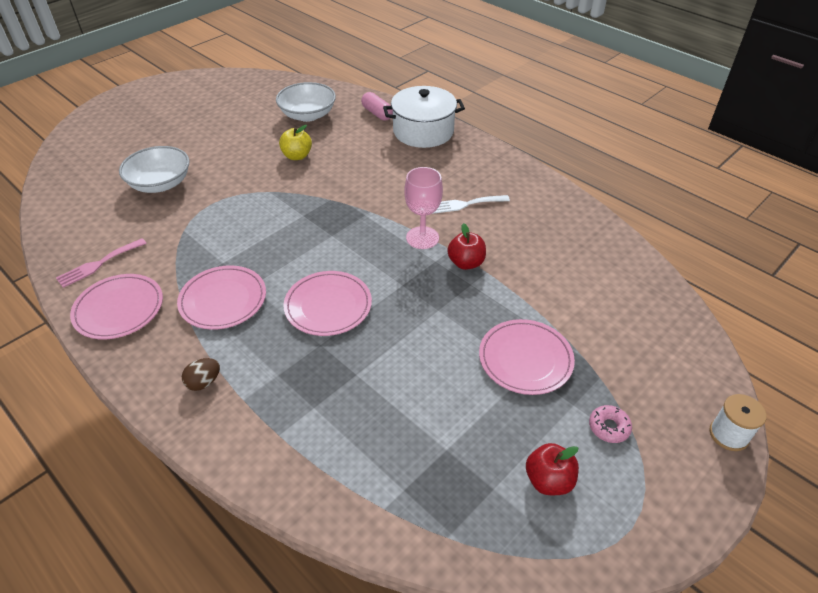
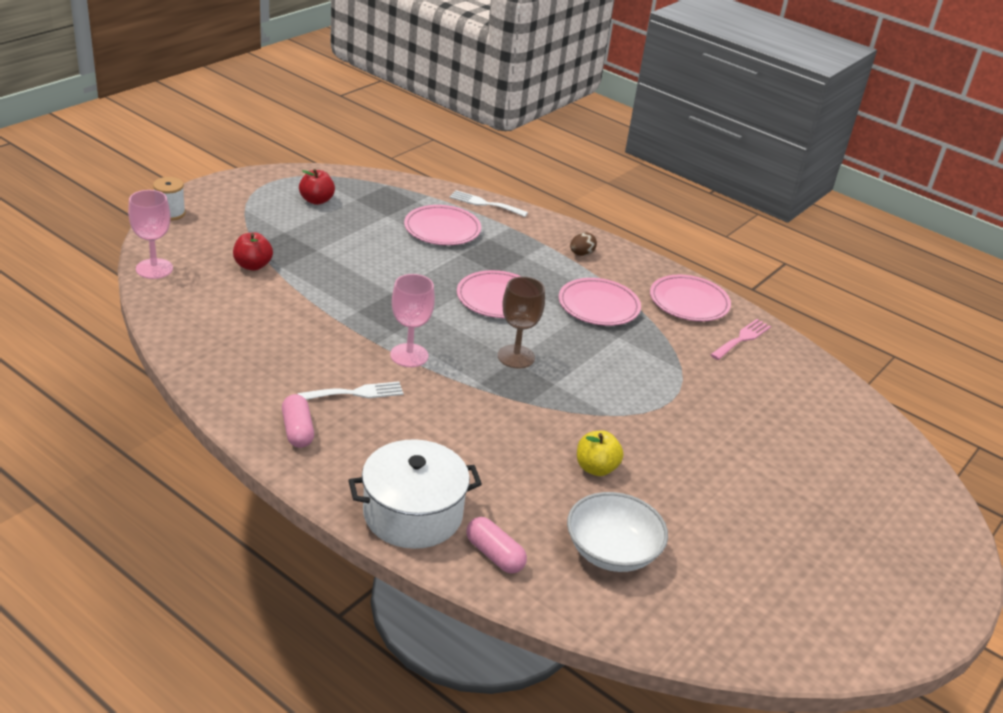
camera: 170 degrees right, 10 degrees down
(160, 184) = (752, 427): white bowl -> none
(302, 491) = (485, 204): none -> white fork
(328, 239) = (516, 357): none -> brown goblet
(466, 263) = (361, 329): red apple -> red apple (253, 265)
(503, 177) = (297, 430): none -> pink capsule
(525, 359) = (316, 257): pink plate -> pink plate (442, 229)
(609, 427) = (262, 220): pink donut -> none
(691, 332) = (154, 269): none -> pink goblet

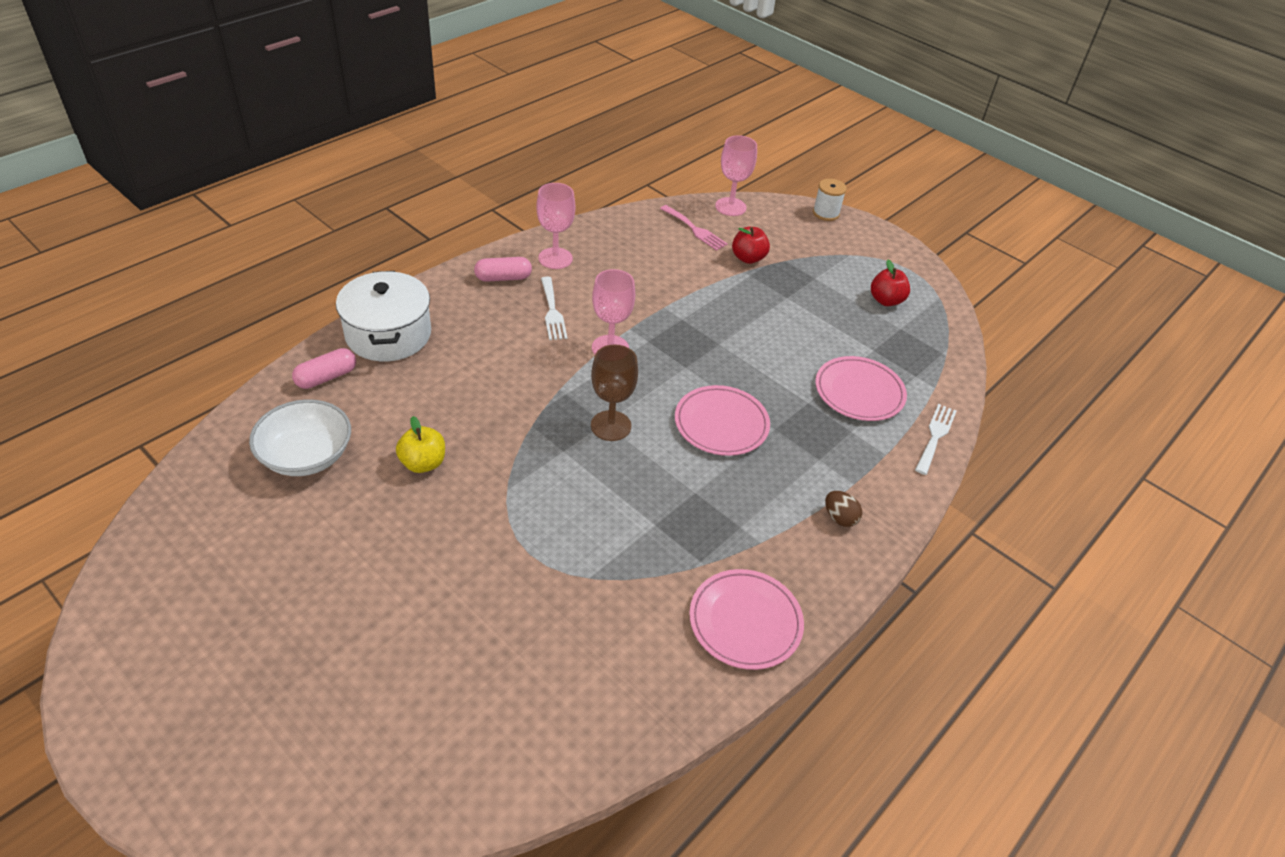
camera: 95 degrees right, 10 degrees up
(257, 392) = (555, 258): none -> pink goblet
(598, 305) = (720, 516): pink plate -> none
(742, 338) = (662, 668): pink fork -> pink fork (695, 229)

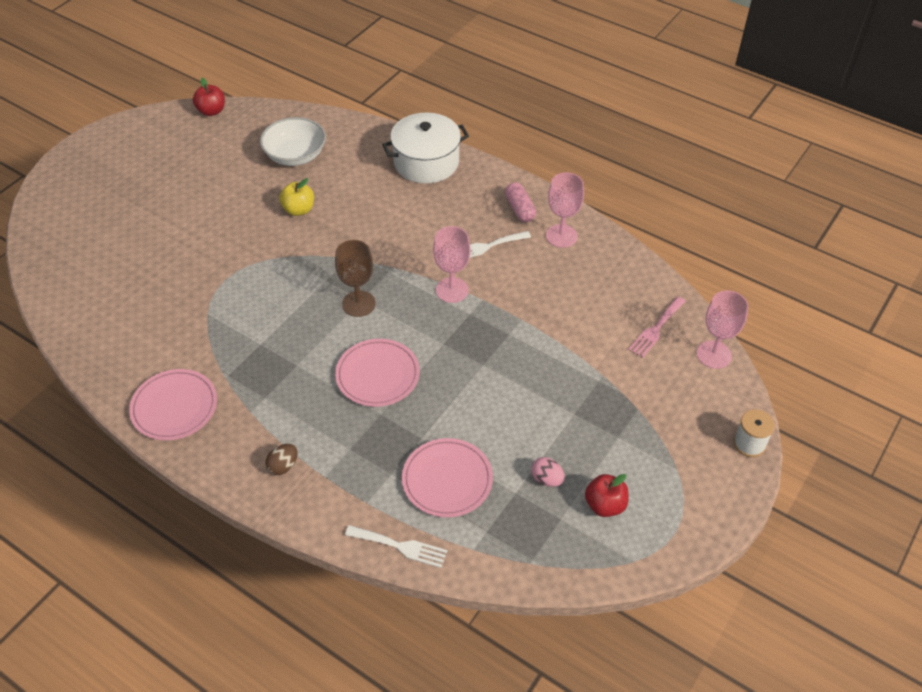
camera: 85 degrees right, 5 degrees up
(326, 377) = (371, 144): pink capsule -> none
(748, 258) = (627, 377): red apple -> red apple (211, 111)
(859, 328) = (547, 479): none -> pink egg

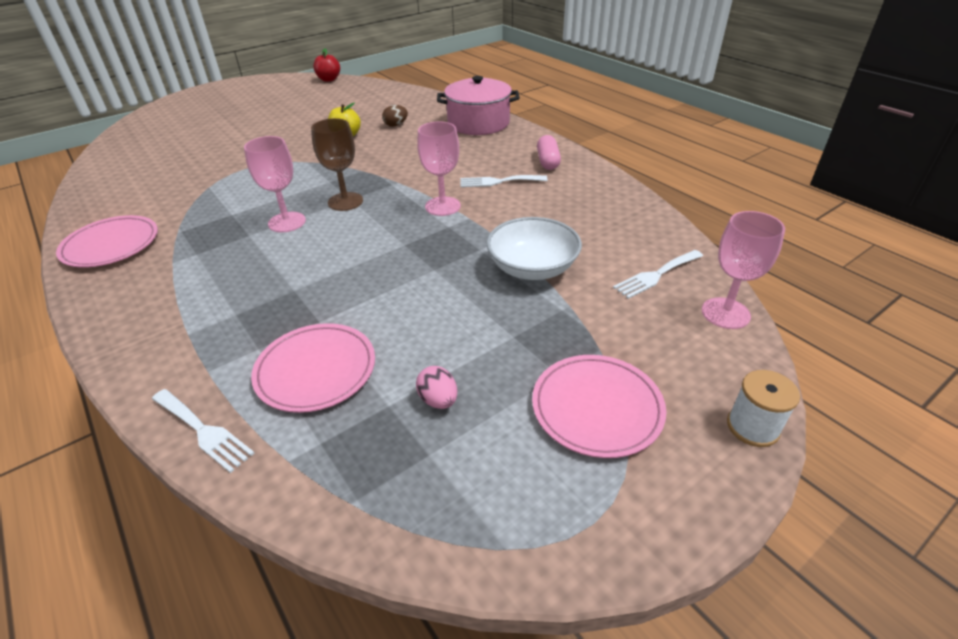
camera: 20 degrees right, 10 degrees down
(283, 466) = (156, 314): brown egg -> brown egg (396, 125)
(295, 155) = (371, 107): white bowl -> white bowl (532, 268)
(378, 375) = (318, 257): pink plate -> pink plate (597, 408)
(426, 162) = (478, 123): white pot -> pink pot
(561, 236) = (580, 185): pink goblet -> pink goblet (287, 222)
(605, 505) = (501, 453): red apple -> none
(656, 329) = (656, 275): pink fork -> white fork

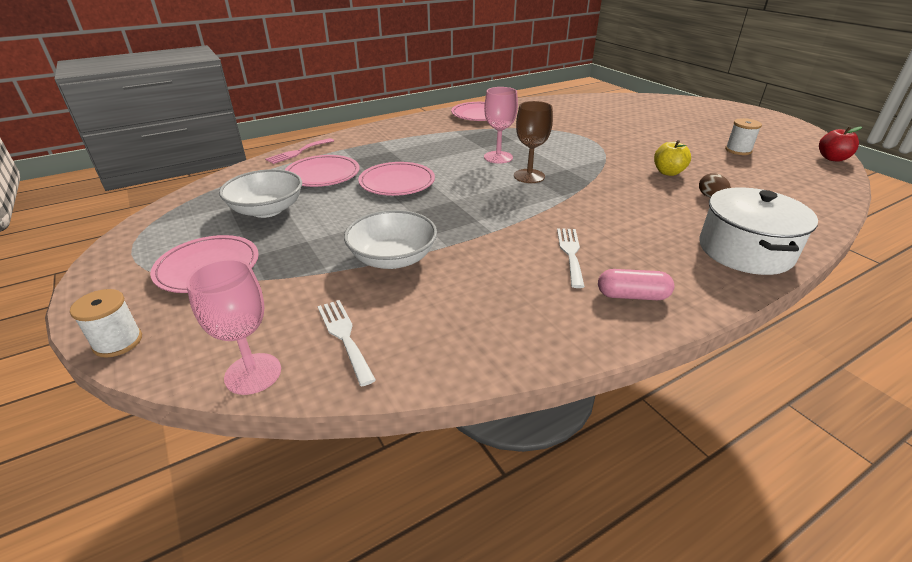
camera: 95 degrees right, 5 degrees down
(203, 431) = (298, 152): white fork -> pink fork
(303, 106) = (738, 150): none -> white spool
(353, 291) = (397, 182): none -> pink plate
(438, 400) = (267, 210): pink egg -> white bowl
(442, 206) = (516, 219): pink goblet -> none
(478, 123) = (745, 251): pink pot -> white pot

